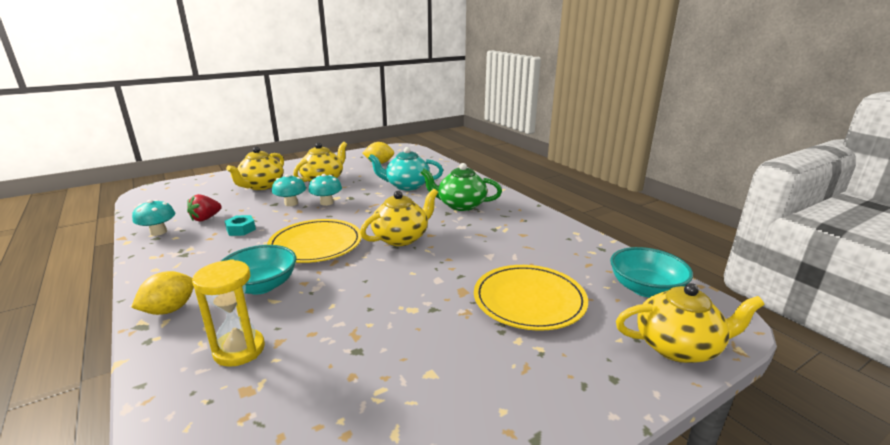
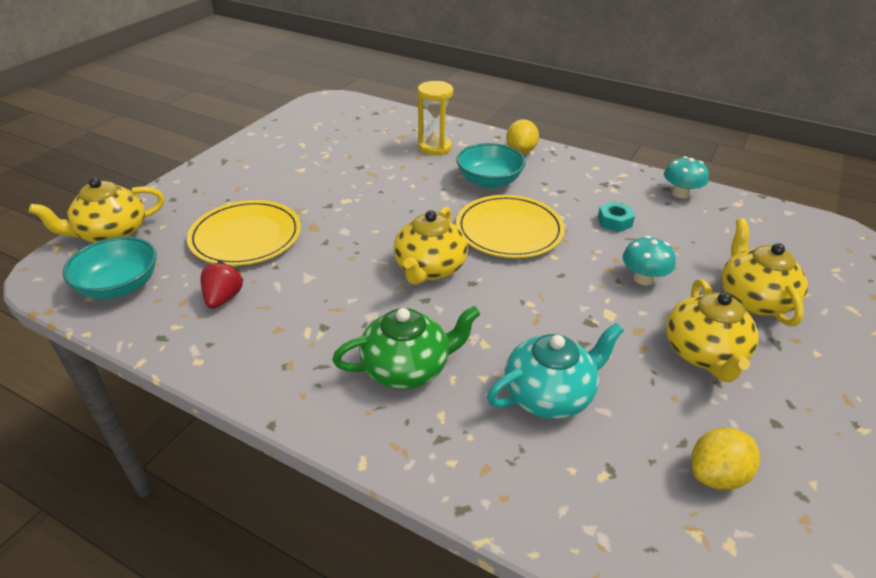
camera: 150 degrees right, 15 degrees up
(206, 218) = (680, 222): red strawberry -> red strawberry (223, 298)
(326, 203) = (603, 297): turquoise mushroom -> none

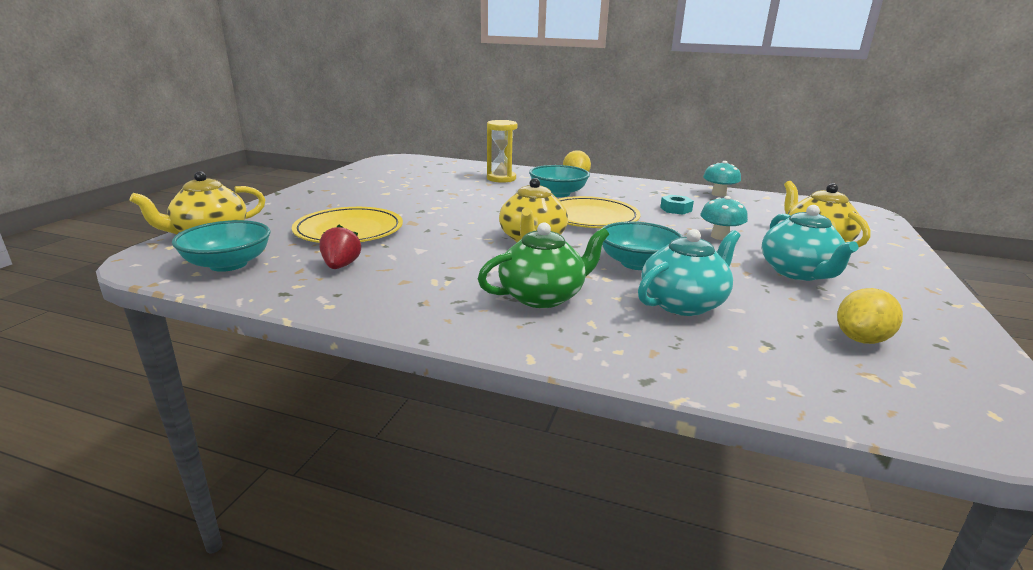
camera: 10 degrees left, 15 degrees down
(528, 320) = (637, 263): none -> turquoise bowl
(704, 354) = (798, 273): yellow teapot -> turquoise teapot

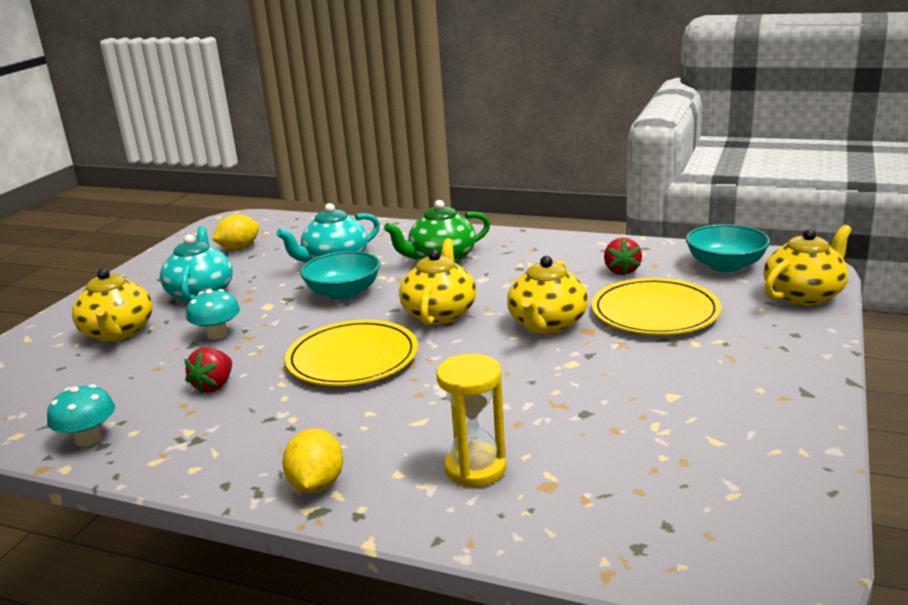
camera: 175 degrees left, 0 degrees up
(442, 227) = (547, 325): none -> yellow teapot
(558, 193) = (376, 418): turquoise bowl -> none
(676, 209) = (214, 386): turquoise nut -> red strawberry

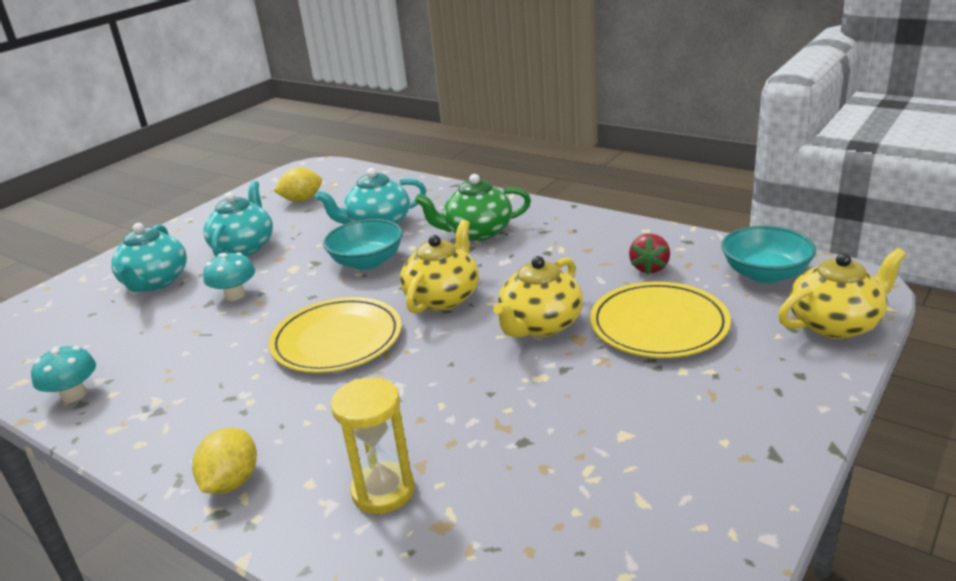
camera: 15 degrees right, 5 degrees up
(118, 333) = (155, 282): yellow teapot -> turquoise teapot
(214, 386) = (203, 353): red strawberry -> none

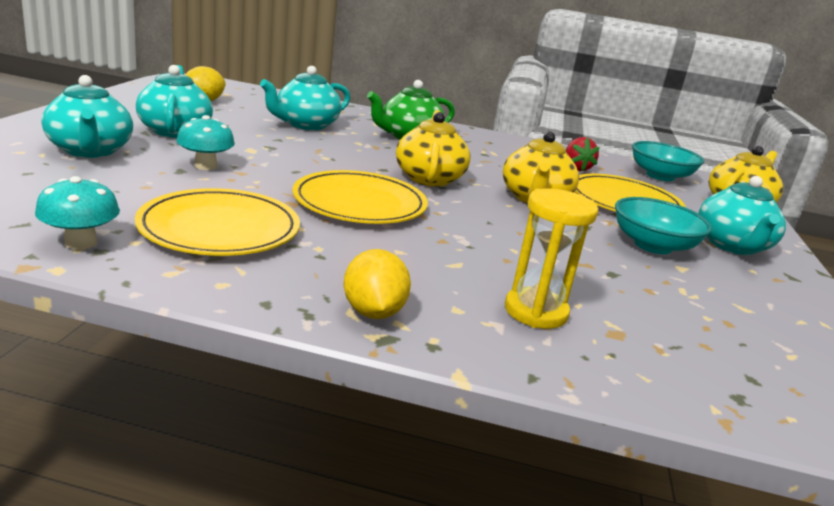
camera: 30 degrees left, 5 degrees down
(186, 377) = (220, 228): none -> yellow plate
(367, 262) = (325, 150): turquoise bowl -> turquoise bowl (653, 245)
(739, 400) = (732, 246): none -> turquoise teapot

